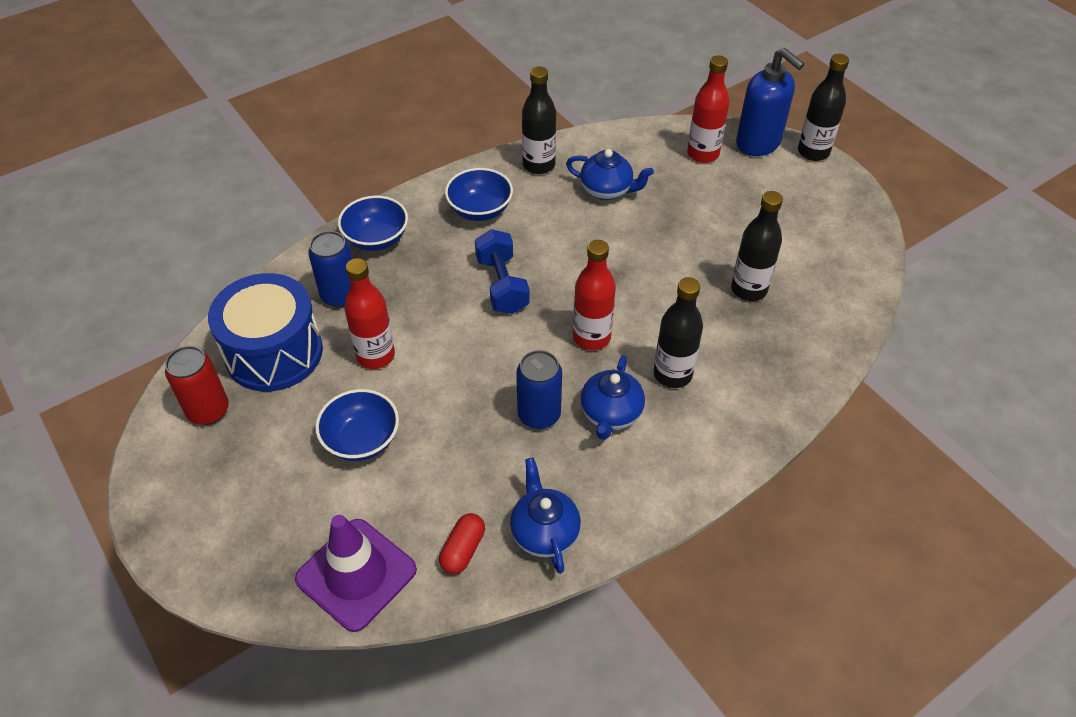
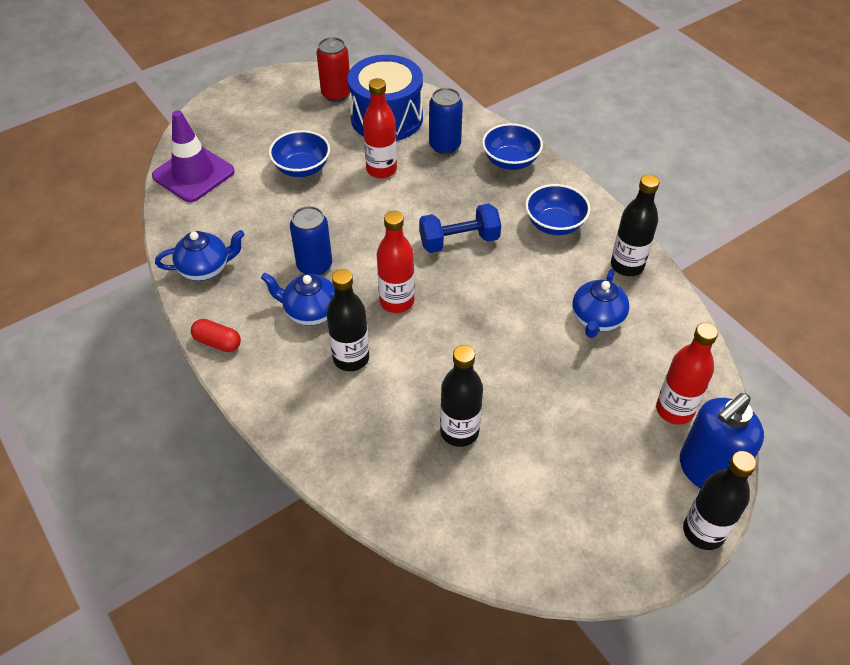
camera: 90 degrees right, 0 degrees up
(463, 550) = (200, 225): red capsule -> red capsule (218, 342)

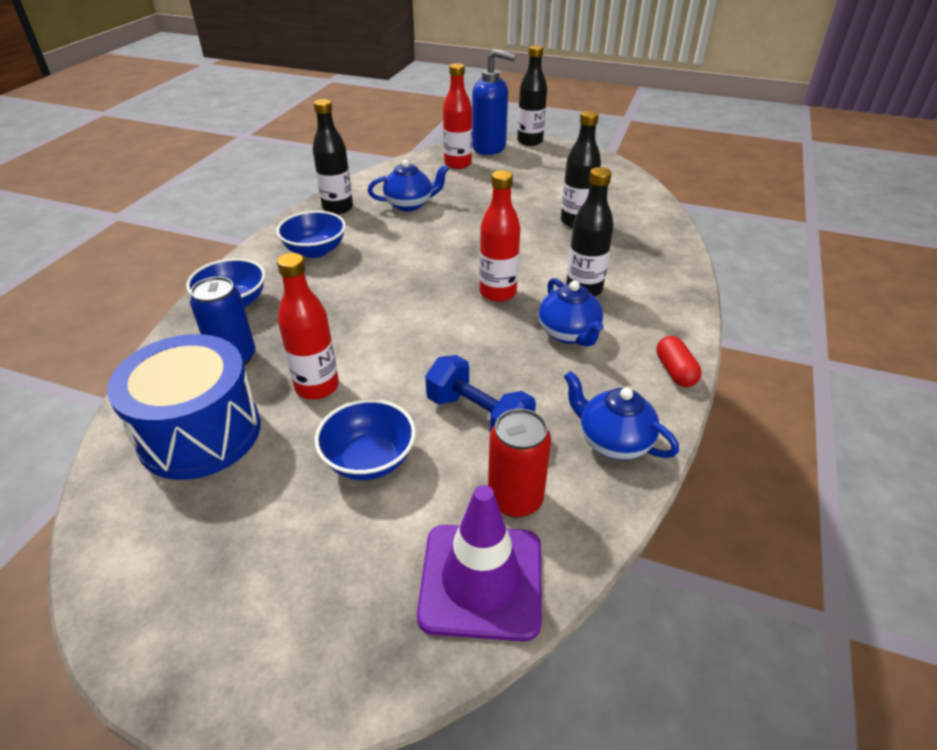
camera: 125 degrees left, 10 degrees down
(314, 265) = (513, 361): blue can -> none
(336, 94) = (161, 522): red can -> red can (515, 499)
(459, 241) = (386, 290): blue dumbbell -> blue dumbbell (478, 416)

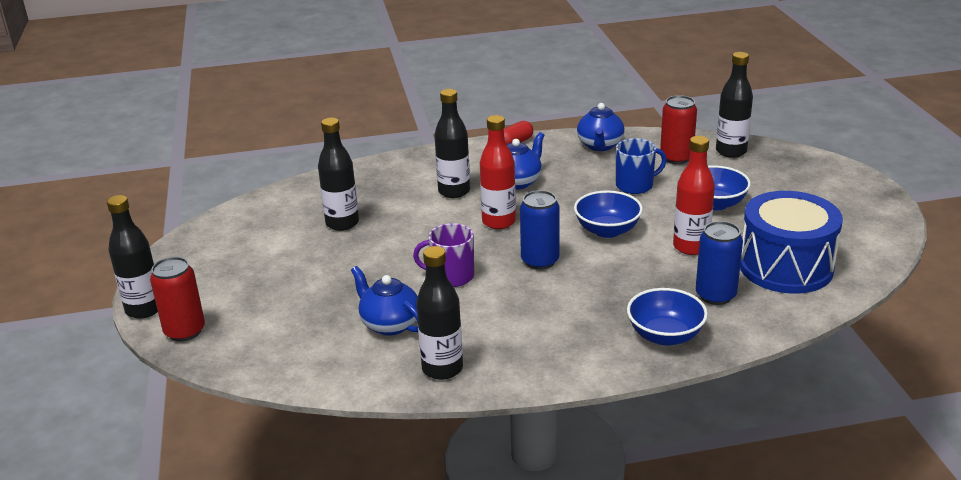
camera: 120 degrees left, 10 degrees down
(315, 250) = (538, 337): blue bowl -> blue bowl (607, 230)
(408, 289) = (540, 261): none -> blue can
(438, 243) = (451, 276): none -> purple mug
(458, 164) = (254, 335): red bottle -> none
(478, 416) = (635, 185): blue dumbbell -> blue mug
(481, 580) = (731, 151): purple traffic cone -> black bottle
(489, 148) = (185, 331): blue soap dispenser -> red can

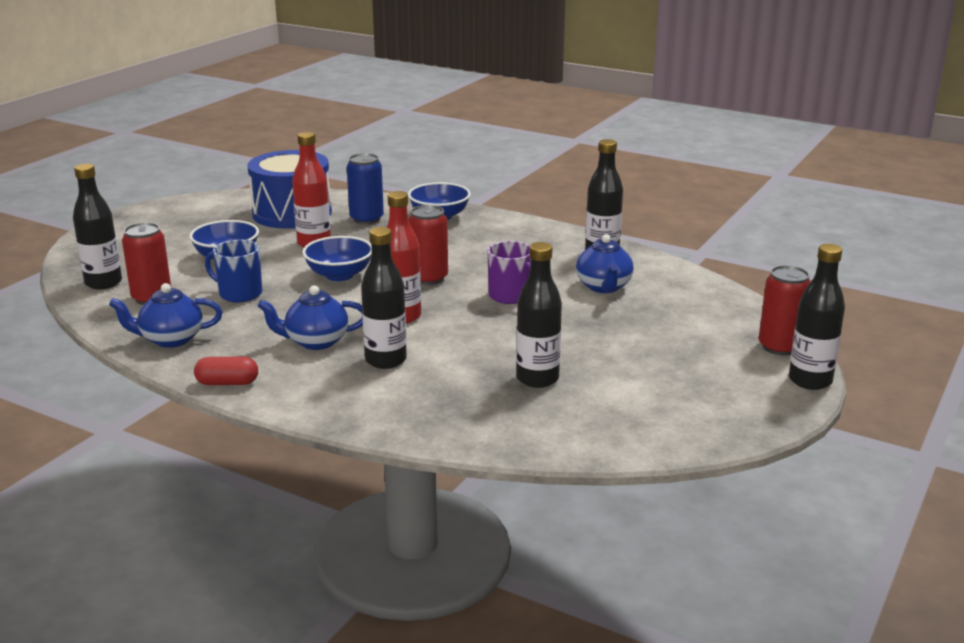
camera: 140 degrees left, 5 degrees down
(540, 261) = (429, 278): blue can -> red can
(600, 145) = (171, 339): blue teapot -> blue teapot turned 150 degrees counterclockwise

